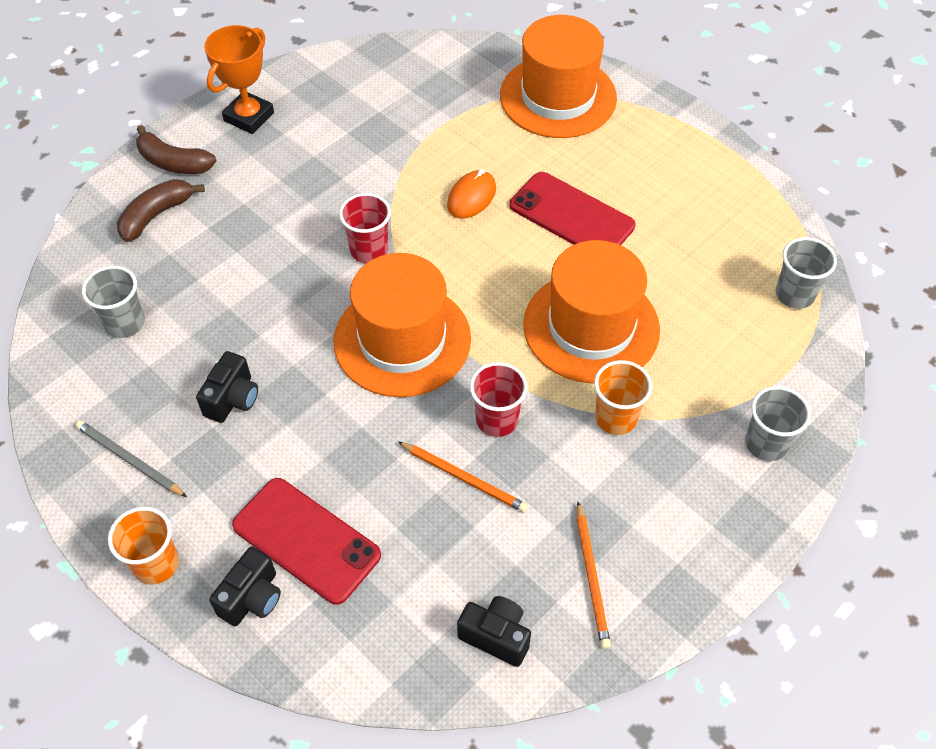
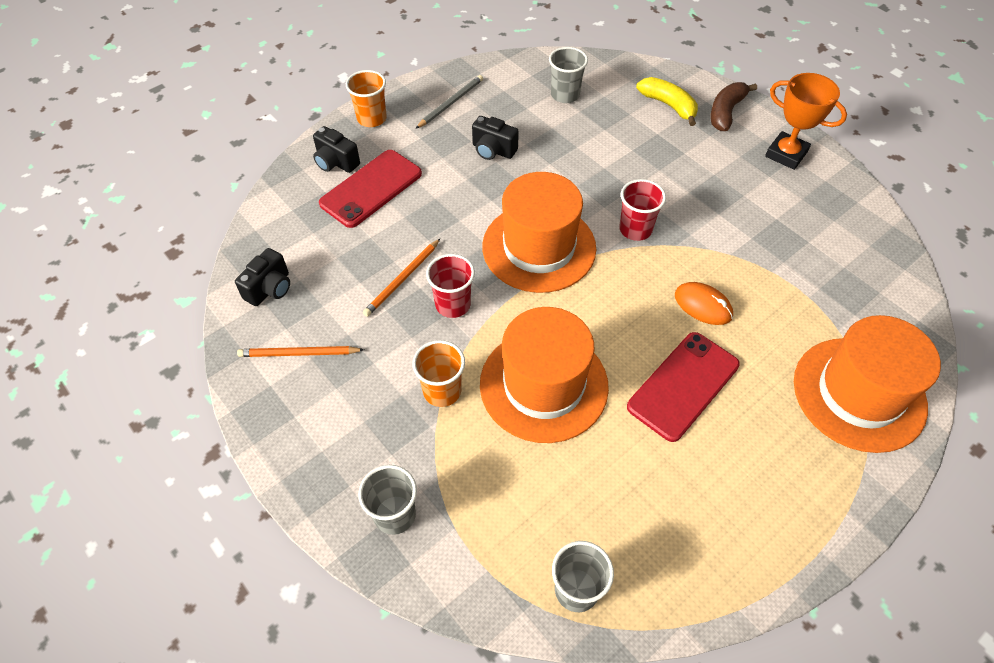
camera: 95 degrees right, 0 degrees up
(156, 215) = (668, 105): brown banana -> yellow banana

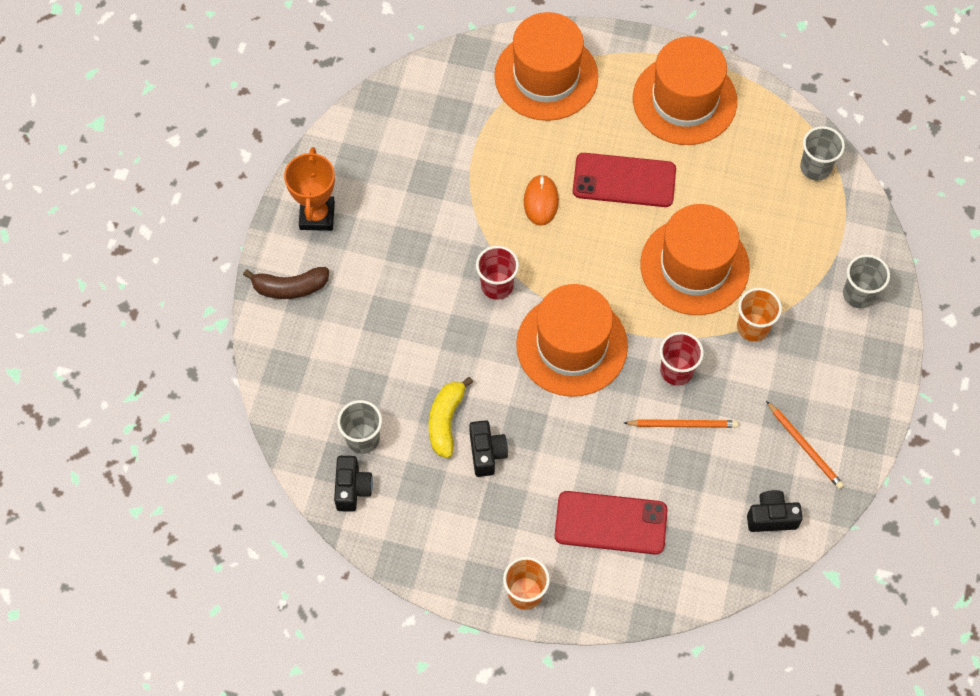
camera: 125 degrees left, 10 degrees up
(336, 162) = (604, 579): black camera -> black camera (352, 488)
(451, 103) = (450, 535): grey pencil -> none
(668, 105) = (314, 340): yellow banana -> yellow banana (446, 421)
(755, 509) = (684, 100): none -> orange hat

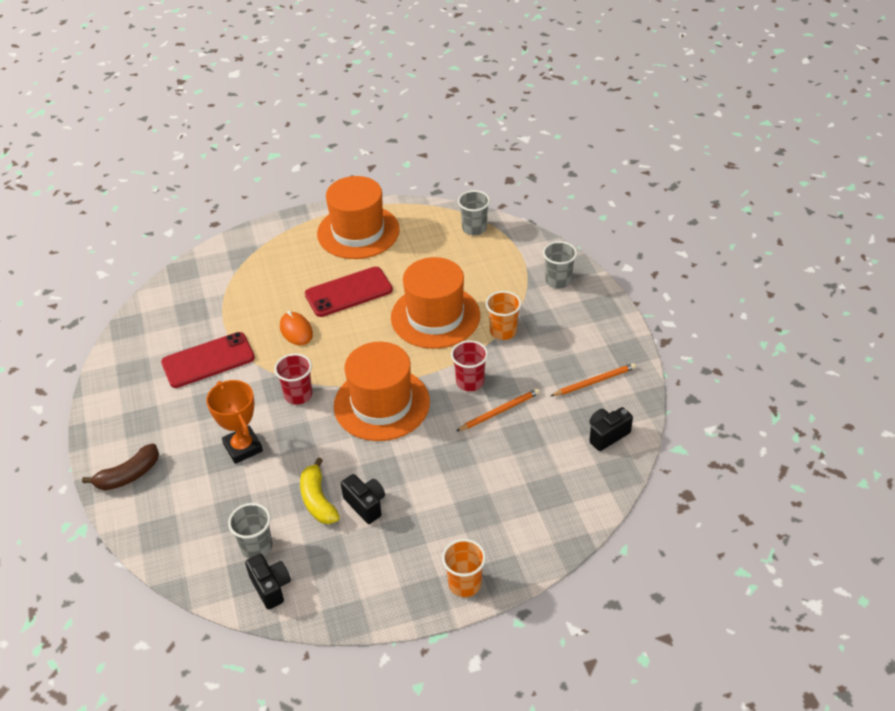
camera: 30 degrees left, 20 degrees down
(317, 216) = (123, 418): orange trophy -> orange trophy (243, 447)
(546, 76) = (249, 260): orange hat -> none
(610, 523) = (495, 500): red phone -> red phone (208, 360)
(805, 447) = (595, 381): orange pencil -> orange pencil turned 45 degrees counterclockwise

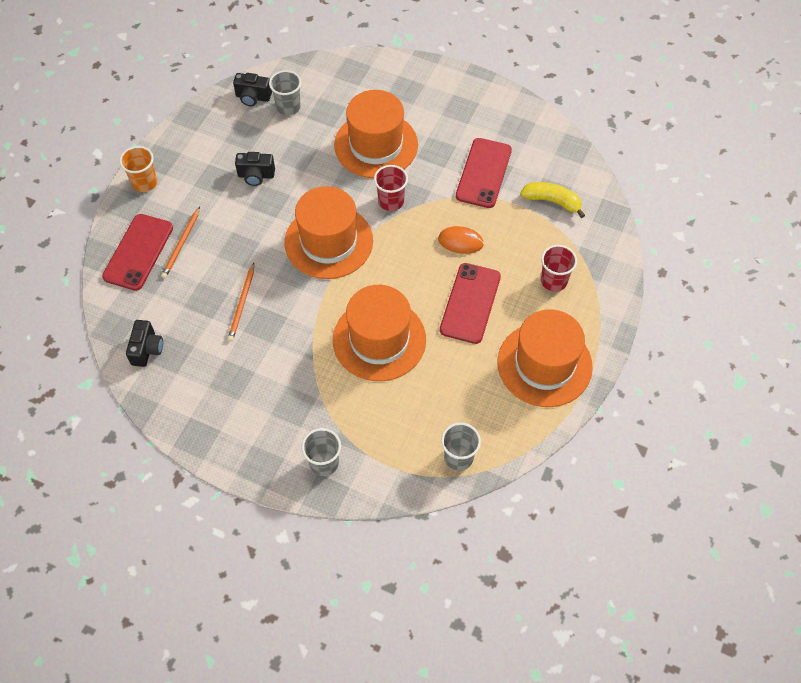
camera: 130 degrees right, 15 degrees up
(128, 475) = (417, 80): brown banana -> none
(243, 447) = (376, 145): orange trophy -> orange hat
(318, 500) = (288, 155): yellow banana -> yellow banana (552, 201)
(470, 382) = (288, 308): red cup -> red cup (553, 281)
(503, 331) = (313, 372): orange cup -> none
(537, 519) = (138, 252): none -> red phone
(595, 381) = (197, 387): orange pencil -> orange pencil (181, 244)

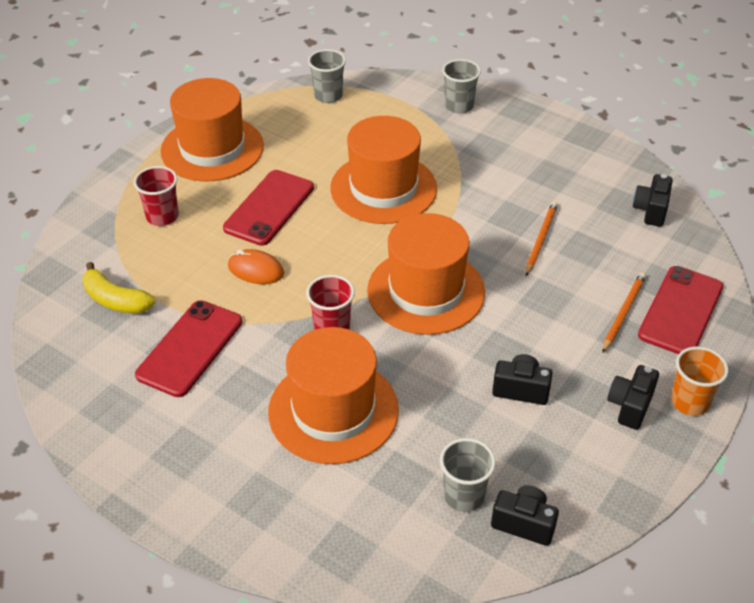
camera: 170 degrees left, 15 degrees down
(184, 174) = (630, 406): none -> black camera

